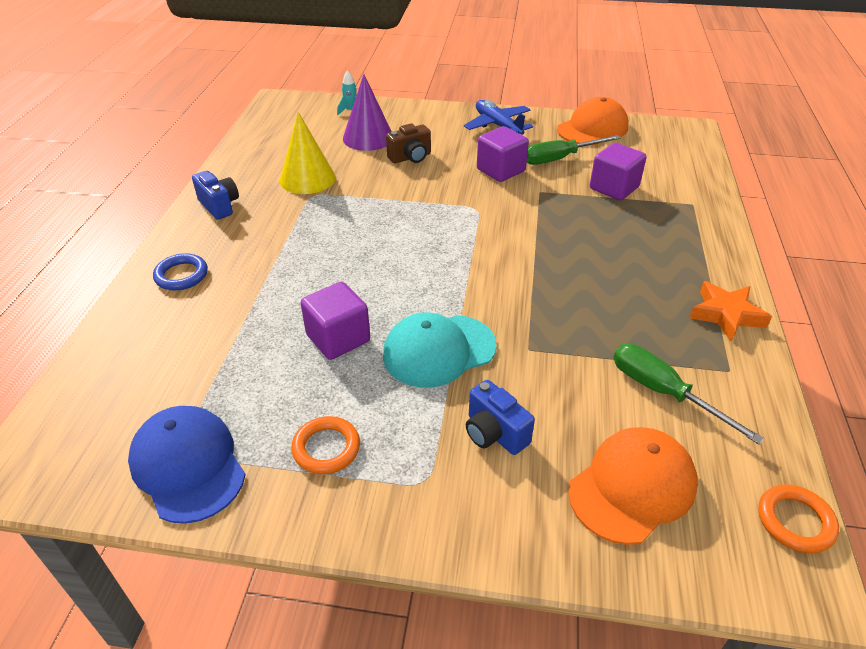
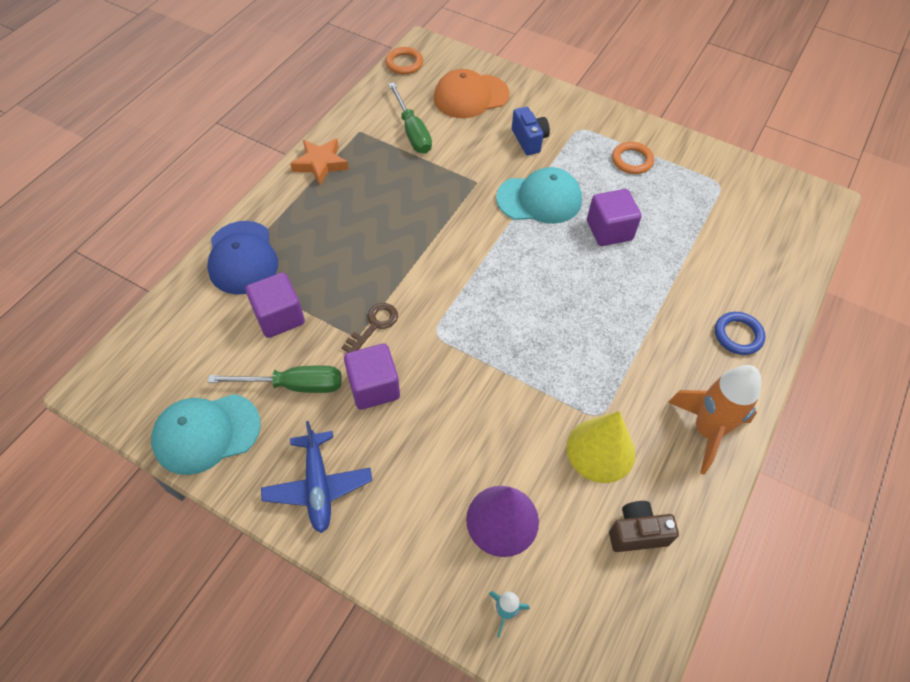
camera: 160 degrees left, 15 degrees up
(188, 465) = (716, 175): blue cap -> blue cap (242, 258)
(219, 206) = (706, 431): blue camera -> orange rocket
(410, 157) = (464, 450): brown camera -> brown camera (637, 533)
(532, 201) = (374, 325): none -> brown key
(592, 128) = (206, 433): orange cap -> turquoise cap

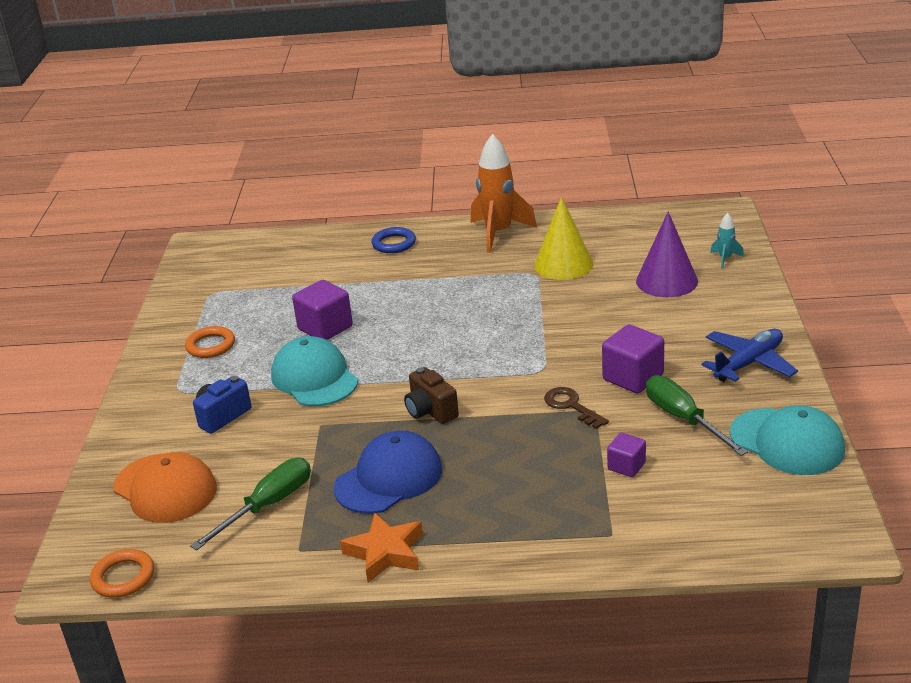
camera: 115 degrees left, 25 degrees down
(242, 258) = (584, 534): blue cap -> blue cap (389, 478)
(279, 317) = (626, 466): purple cube -> purple cube, size x0.59
(374, 325) = (571, 406): brown key -> brown key turned 45 degrees clockwise
(637, 533) = (610, 235): brown camera -> brown camera (430, 411)

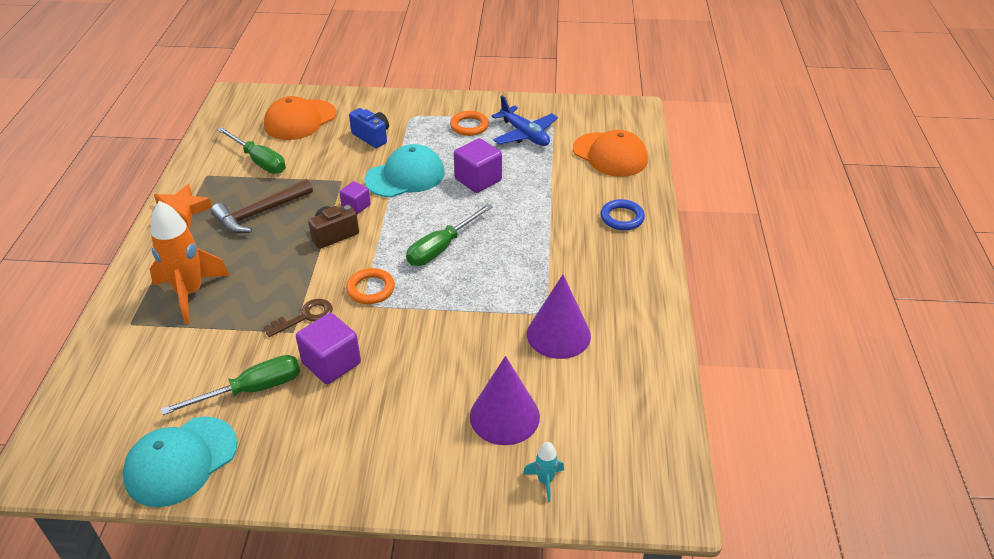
camera: 90 degrees right, 10 degrees up
(123, 577) = (222, 112): orange ring -> orange ring (370, 289)
(285, 254) = (610, 155): none -> orange cap
(389, 478) = (260, 213): blue cap -> brown hammer
(448, 337) = (441, 248): none -> green screwdriver
(499, 233) = (634, 290): orange rocket -> orange rocket (190, 293)
(563, 264) = (558, 334): yellow cone -> purple cone
(626, 466) = (206, 342): purple cube -> purple cube (356, 206)
(748, 363) = (320, 458): blue plane -> blue plane (524, 134)

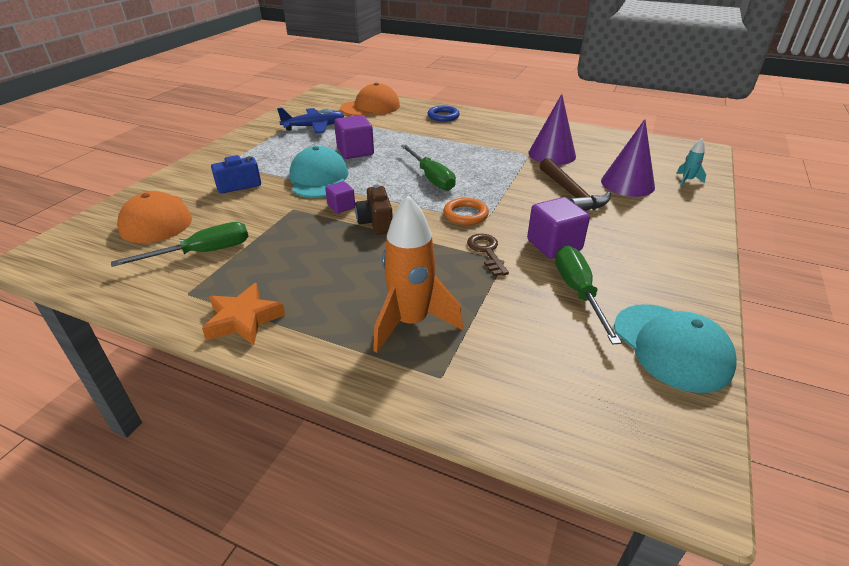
camera: 70 degrees left, 5 degrees down
(260, 213) = (302, 261): brown hammer -> brown hammer (571, 194)
(469, 126) = (277, 143): orange ring -> none

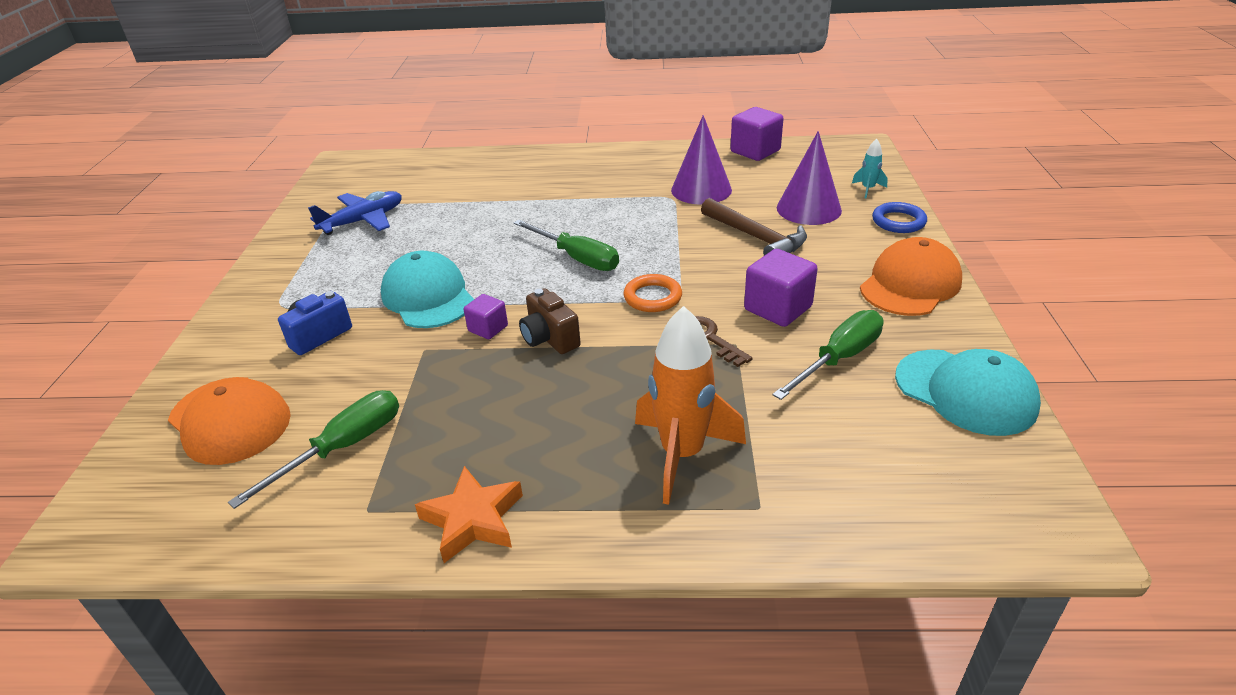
camera: 20 degrees left, 0 degrees up
(355, 151) = (449, 244): purple cube -> purple cube (755, 151)
(371, 107) = (423, 173): orange cap -> orange cap (910, 284)
(443, 116) = (532, 166): blue ring -> blue ring (898, 221)
(578, 292) = (839, 359): green screwdriver -> green screwdriver turned 75 degrees clockwise

